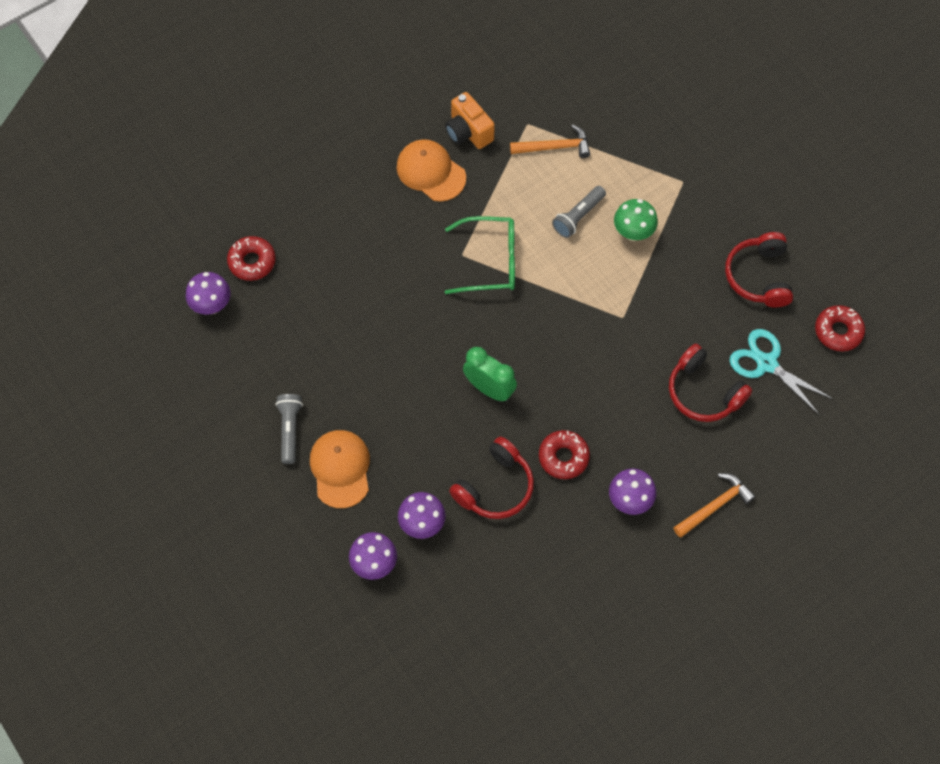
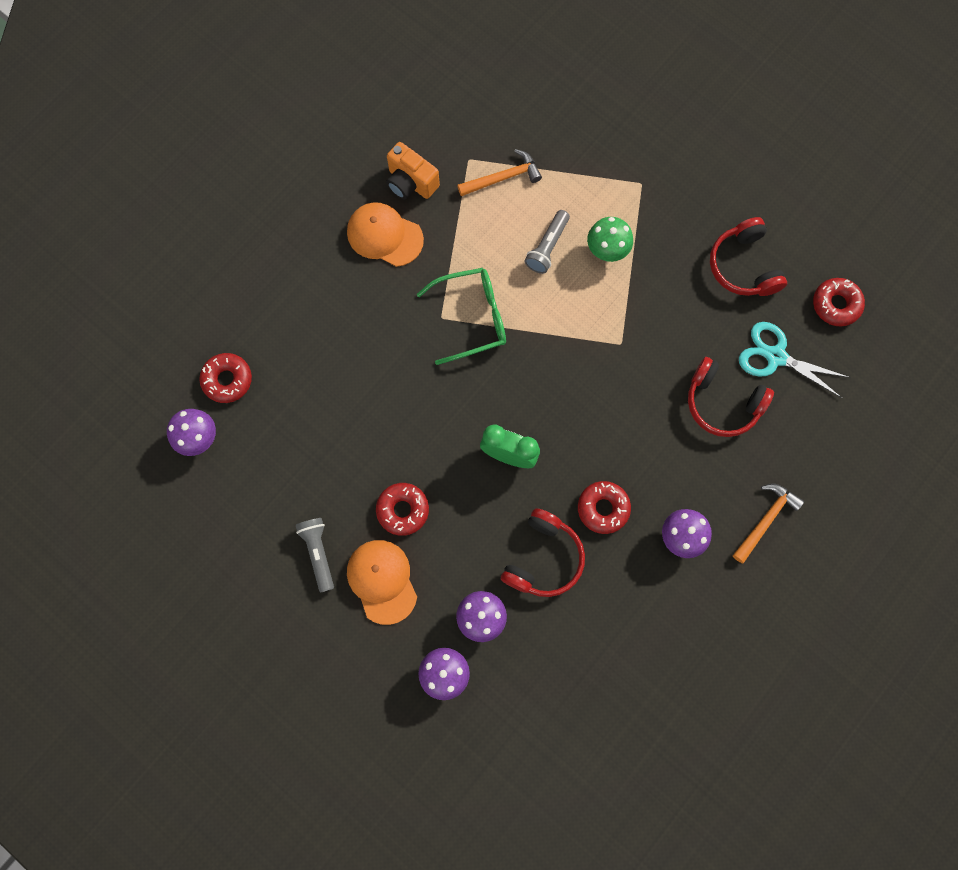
camera: 15 degrees left, 10 degrees up
(377, 412) = (403, 510): none -> red donut

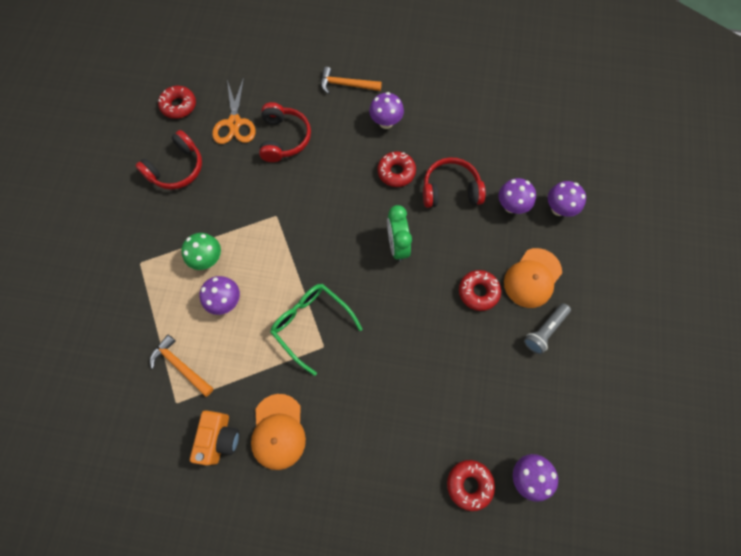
camera: 120 degrees left, 5 degrees down
(547, 247) = (226, 301): grey flashlight -> purple mushroom
(775, 356) = (234, 123): turquoise scissors -> orange scissors

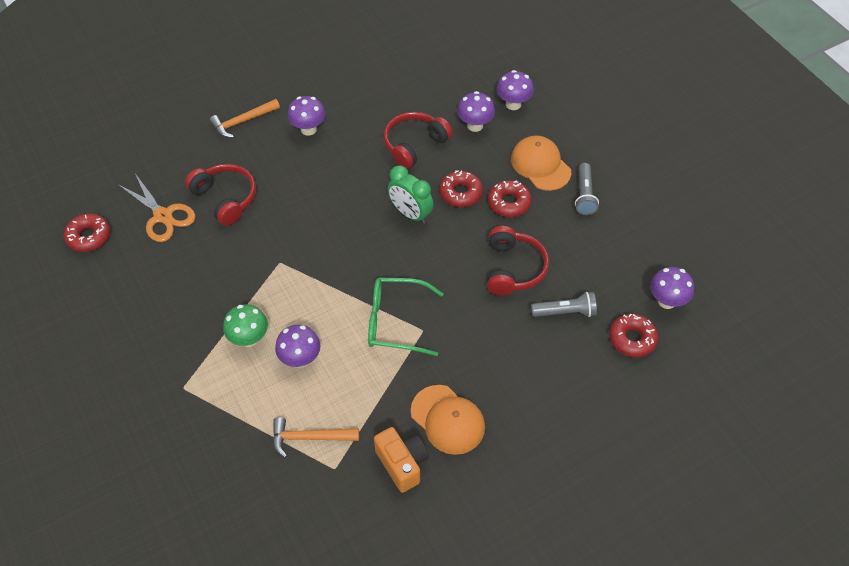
camera: 40 degrees left, 15 degrees down
(176, 168) = (141, 288): red headphones -> red headphones (513, 268)
(396, 172) = (355, 161): red donut -> red donut (460, 193)
(438, 418) = (565, 312): none -> grey flashlight
(532, 278) = (540, 165): orange cap -> orange cap turned 150 degrees clockwise

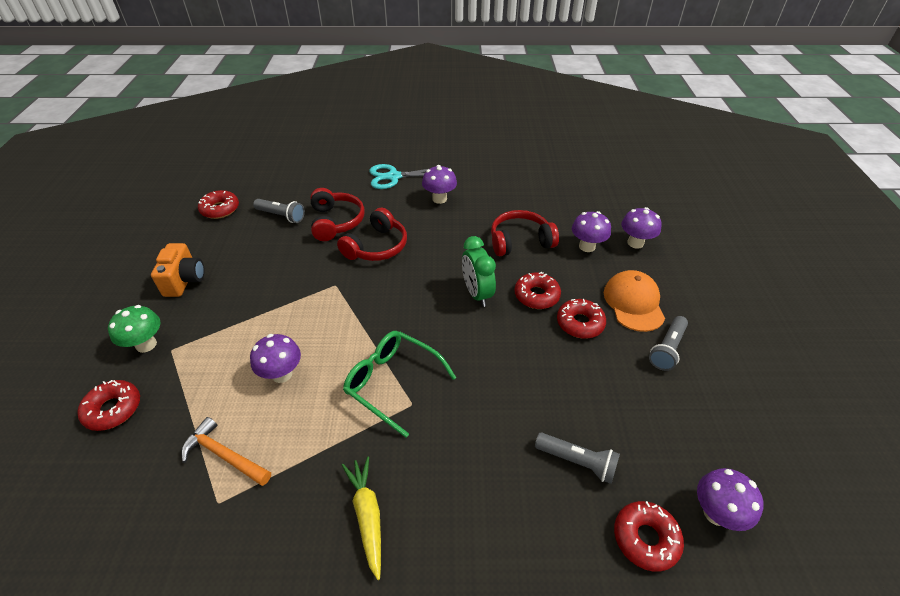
camera: 30 degrees right, 10 degrees down
(163, 216) = (281, 216): orange scissors -> grey flashlight
(183, 455) = (113, 409): none -> red donut
(242, 121) = (394, 177): orange hammer -> turquoise scissors
(249, 339) = (257, 335): green mushroom -> green mushroom (146, 344)
(402, 464) = (283, 540): orange camera -> orange camera (185, 281)
(448, 419) = (367, 516): orange cap -> yellow carrot
(513, 268) = (545, 387): red headphones -> red headphones (376, 246)

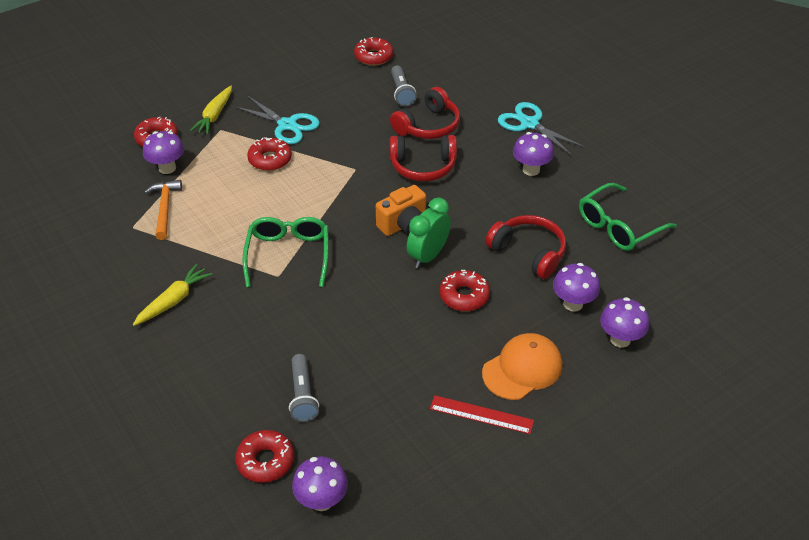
camera: 55 degrees right, 0 degrees up
(146, 344) = (214, 116): green mushroom -> yellow carrot
(185, 281) = (284, 92): orange camera -> orange camera (404, 225)
(228, 300) = (287, 125): none -> turquoise scissors
(282, 374) = (246, 194): purple mushroom -> purple mushroom (167, 168)
(531, 191) = (618, 226): none -> green glasses
(580, 323) = (456, 340): red donut -> red donut (270, 159)
(667, 349) = (481, 414): grey flashlight -> red ruler

